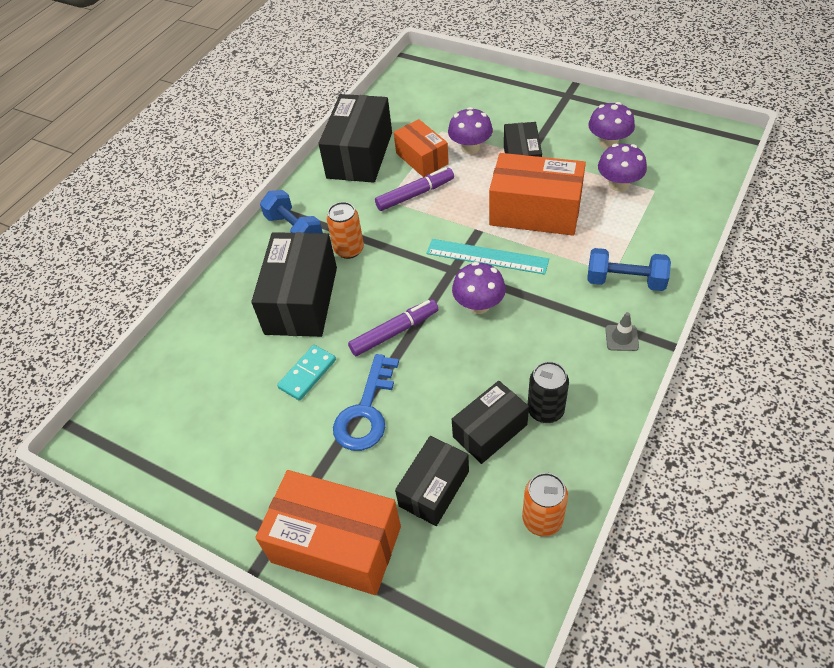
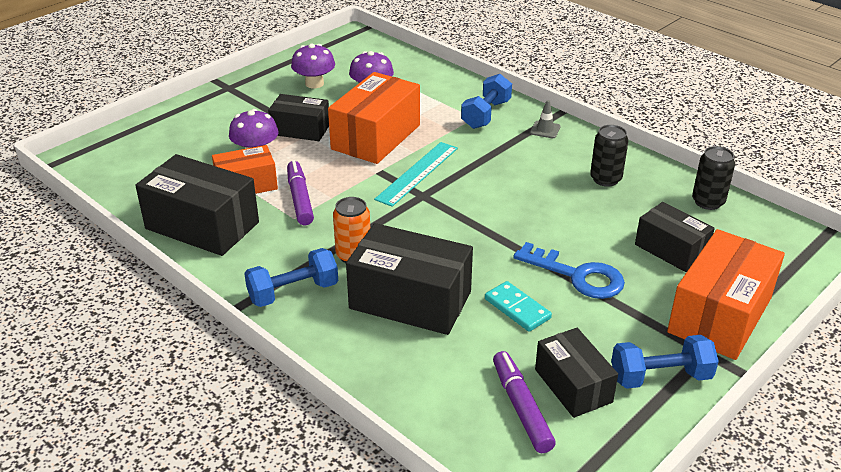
camera: 80 degrees left, 15 degrees down
(238, 497) = (660, 377): none -> blue dumbbell
(394, 332) = (486, 243): purple marker -> purple marker (521, 407)
(479, 305) = (476, 189): purple mushroom -> none
(490, 431) = (619, 210): black box -> black box (573, 385)
(542, 520) = (708, 202): orange can -> black can

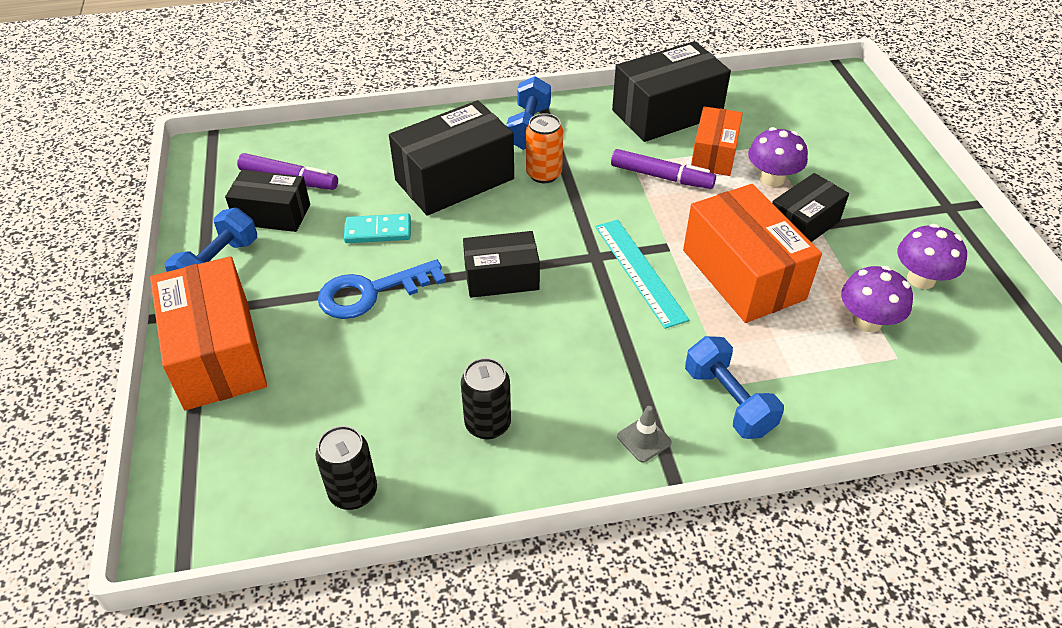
camera: 125 degrees right, 10 degrees up
(671, 250) = (325, 388): black box -> black box (501, 278)

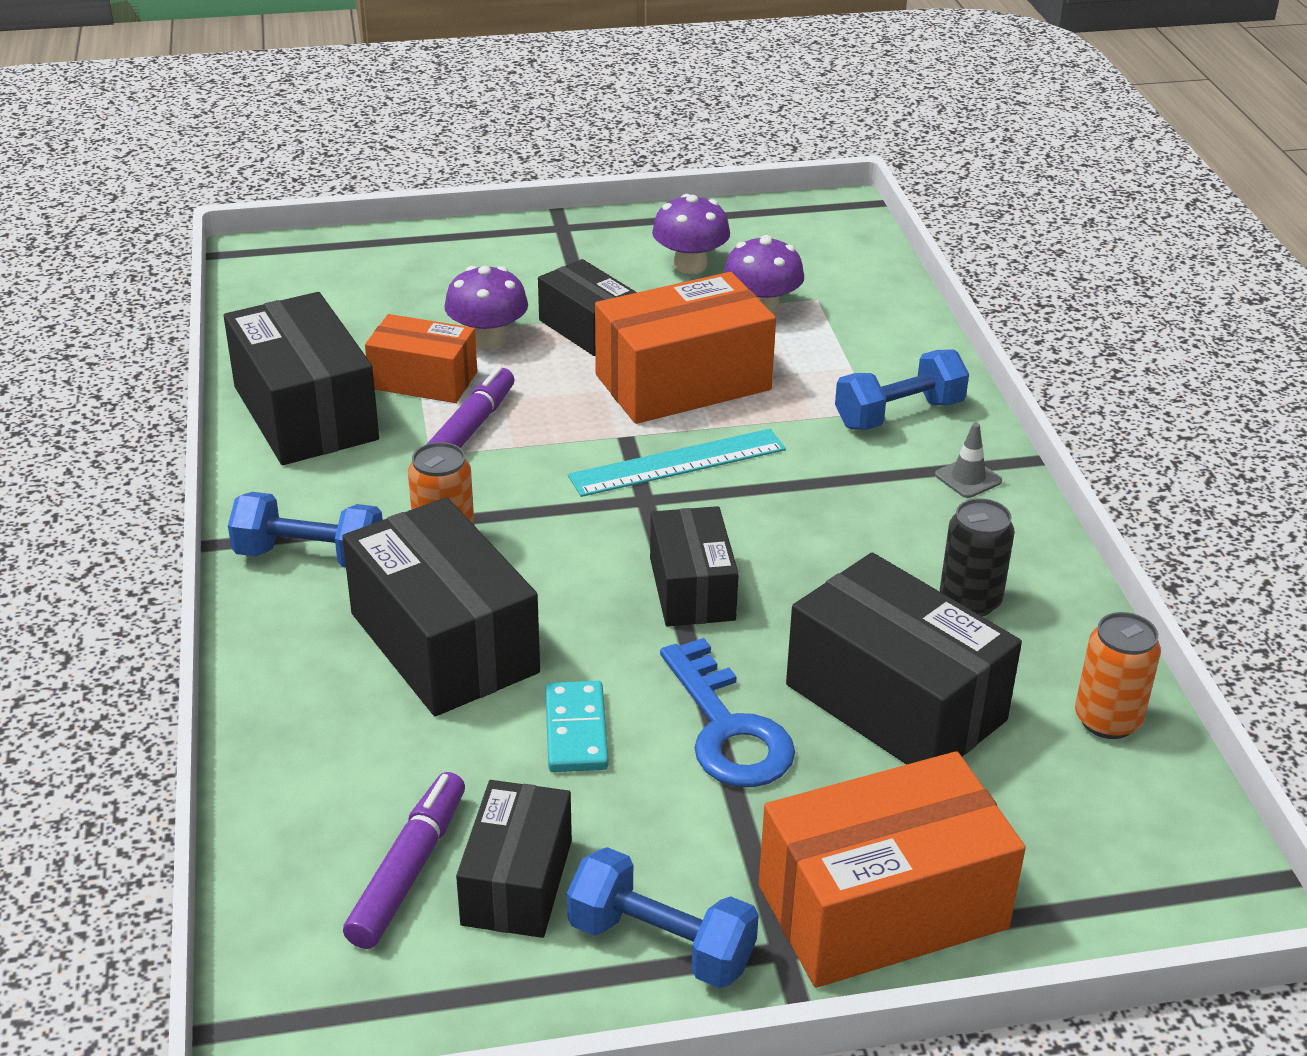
camera: 90 degrees left, 10 degrees down
(353, 492) = (1107, 720): black can -> orange can
(385, 372) = (895, 702): none -> black box

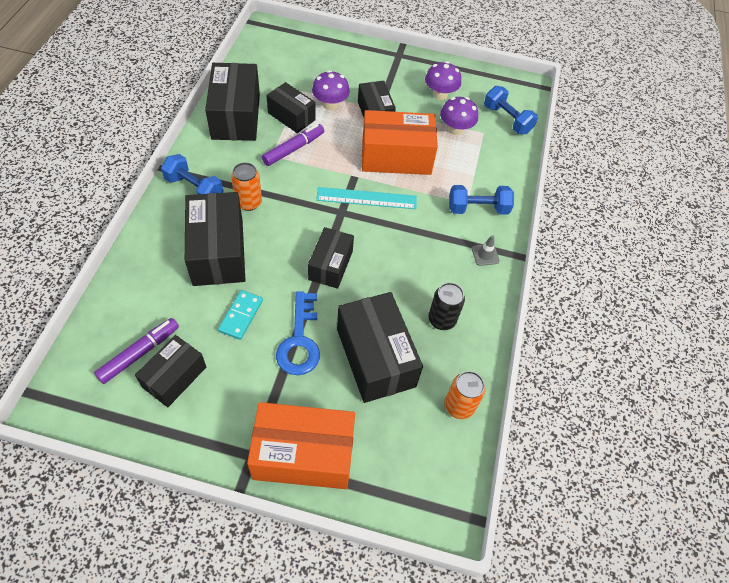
camera: 20 degrees right, 20 degrees up
(423, 380) = (291, 116): orange box -> black box
(661, 944) = (208, 431): blue dumbbell -> blue dumbbell (507, 119)

